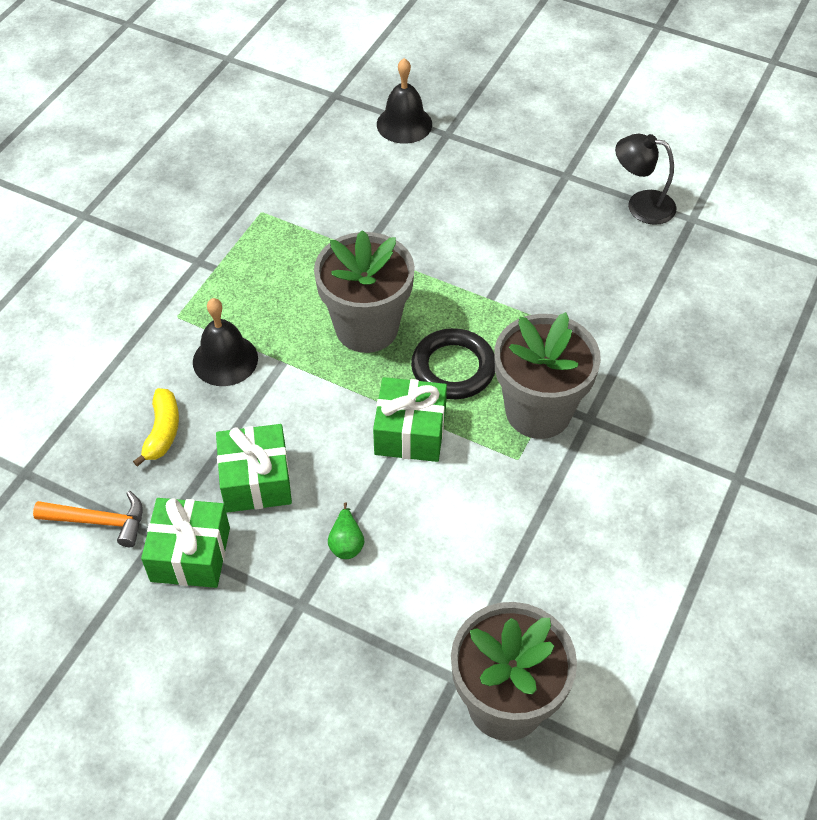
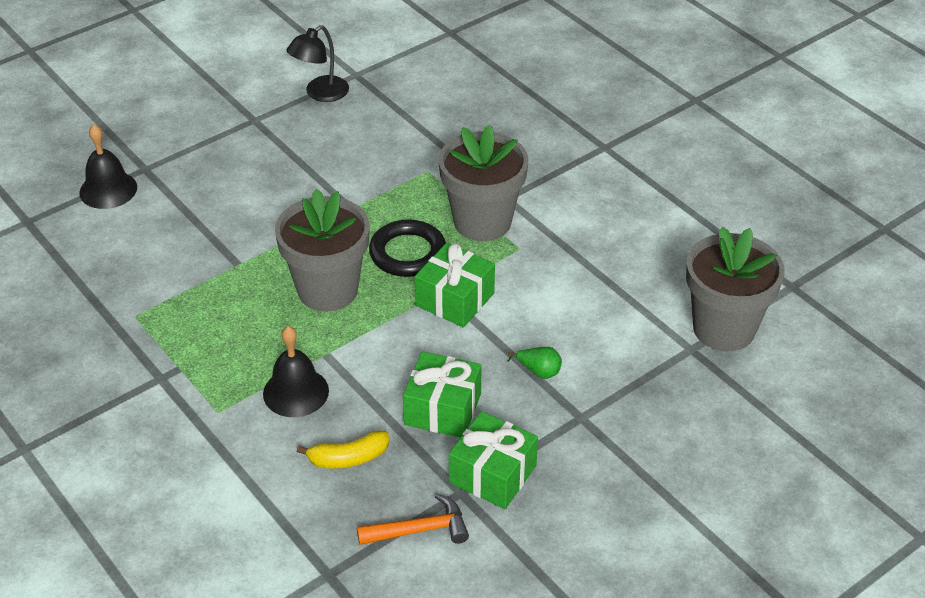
camera: 65 degrees left, 10 degrees down
(99, 521) = (420, 530): orange hammer -> orange hammer turned 45 degrees clockwise
(162, 432) = (348, 458): yellow banana -> yellow banana turned 135 degrees clockwise

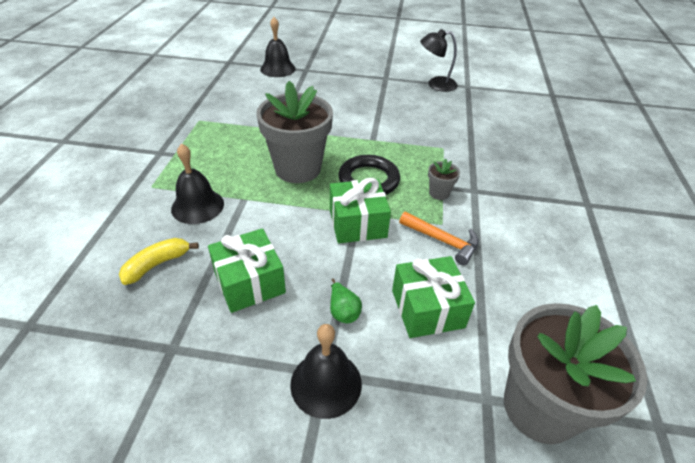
camera: 45 degrees right, 0 degrees up
(348, 458) = (157, 264): yellow banana -> yellow banana turned 105 degrees clockwise
(420, 530) = (110, 350): orange hammer -> orange hammer (442, 241)
(482, 222) = (439, 193): grey flower pot -> grey flower pot, size x0.42
(492, 474) = (207, 356): green gift -> green gift (427, 309)
(590, 422) = (326, 383): none -> black bell

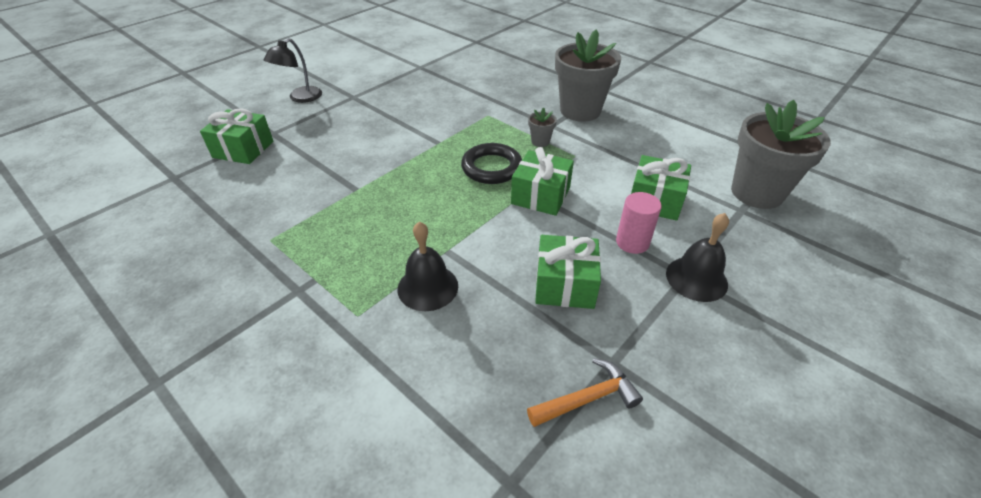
camera: 55 degrees left, 0 degrees up
(157, 264) = (493, 344): yellow banana -> none
(278, 69) = (243, 149): black bell -> green gift
(298, 168) = (435, 200): grey flower pot -> grey flower pot (580, 111)
(343, 311) = (632, 242): green pear -> pink cylinder
(436, 84) = (398, 79): black lamp -> black lamp (300, 98)
(442, 241) = (593, 164): orange hammer -> orange hammer (587, 398)

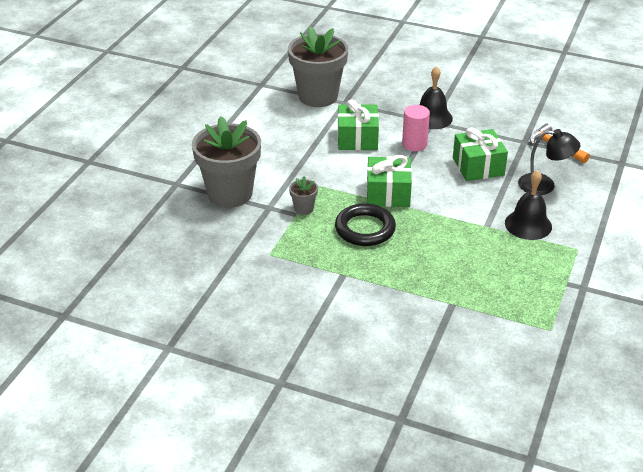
camera: 110 degrees left, 5 degrees down
(243, 149) = (446, 427): green gift -> none
(300, 98) = (308, 435): black lamp -> black lamp (544, 185)

